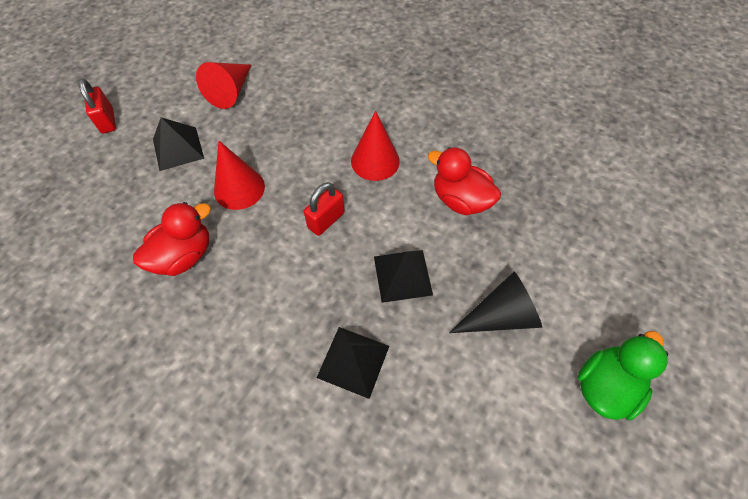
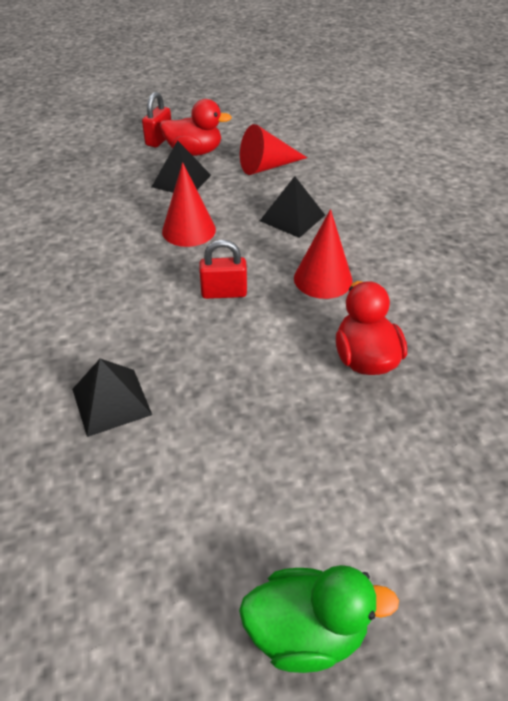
camera: 45 degrees right, 15 degrees down
(184, 255) = (97, 246): red duck -> red duck (194, 152)
(402, 275) = (233, 375): black pyramid -> black pyramid (292, 218)
(500, 315) = (278, 476): black cone -> none

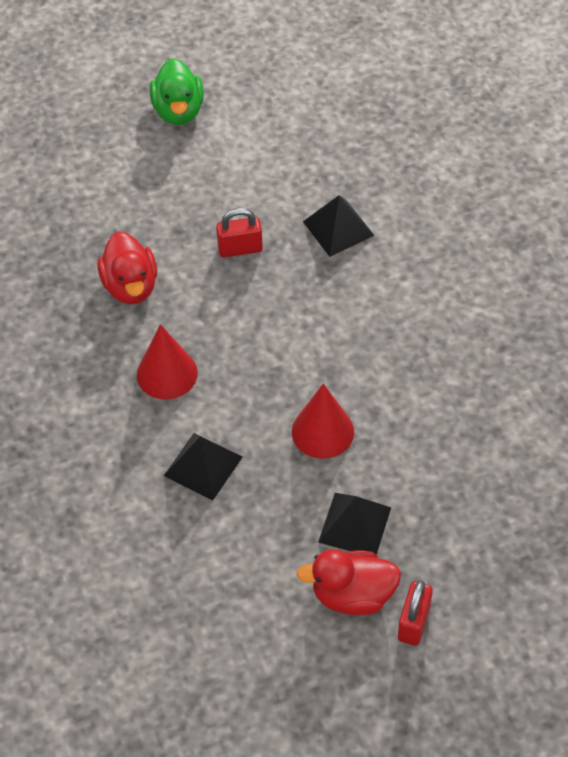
camera: 175 degrees right, 10 degrees up
(224, 293) = (266, 345): red padlock -> red padlock (240, 248)
(267, 167) = (243, 569): red cone -> none
(306, 631) = (178, 111): green duck -> green duck turned 90 degrees counterclockwise

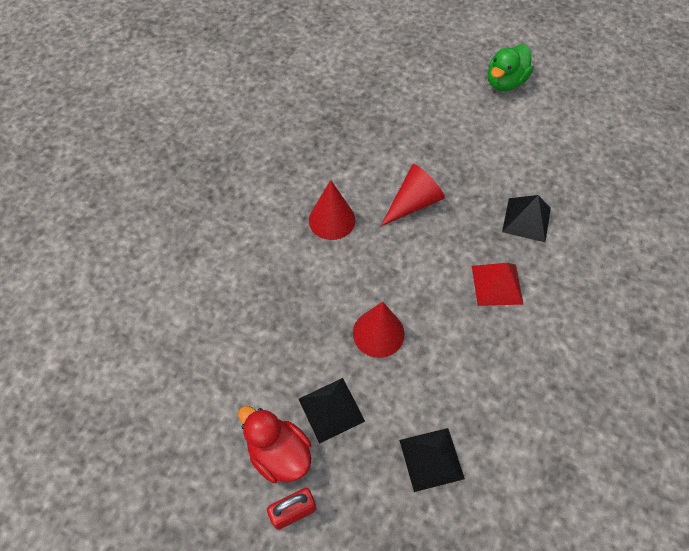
camera: 45 degrees right, 5 degrees up
(130, 286) = (369, 156): red duck -> none
(203, 466) = (289, 289): black pyramid -> black pyramid (431, 459)
(224, 295) = (413, 203): none -> red cone
(240, 248) = (453, 184): red padlock -> none
(374, 305) = (497, 284): none -> red pyramid

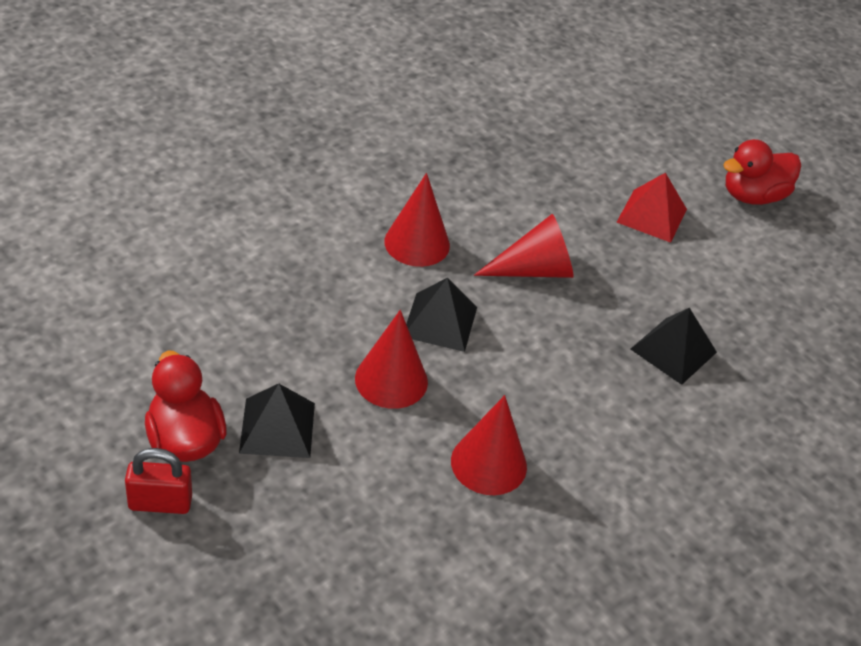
camera: 20 degrees right, 15 degrees down
(431, 459) = (363, 534): black pyramid -> black pyramid (440, 321)
(472, 362) = (488, 463): none -> red cone
(497, 284) = (582, 399): red pyramid -> red pyramid (651, 215)
(505, 82) = (752, 196): green duck -> red duck

